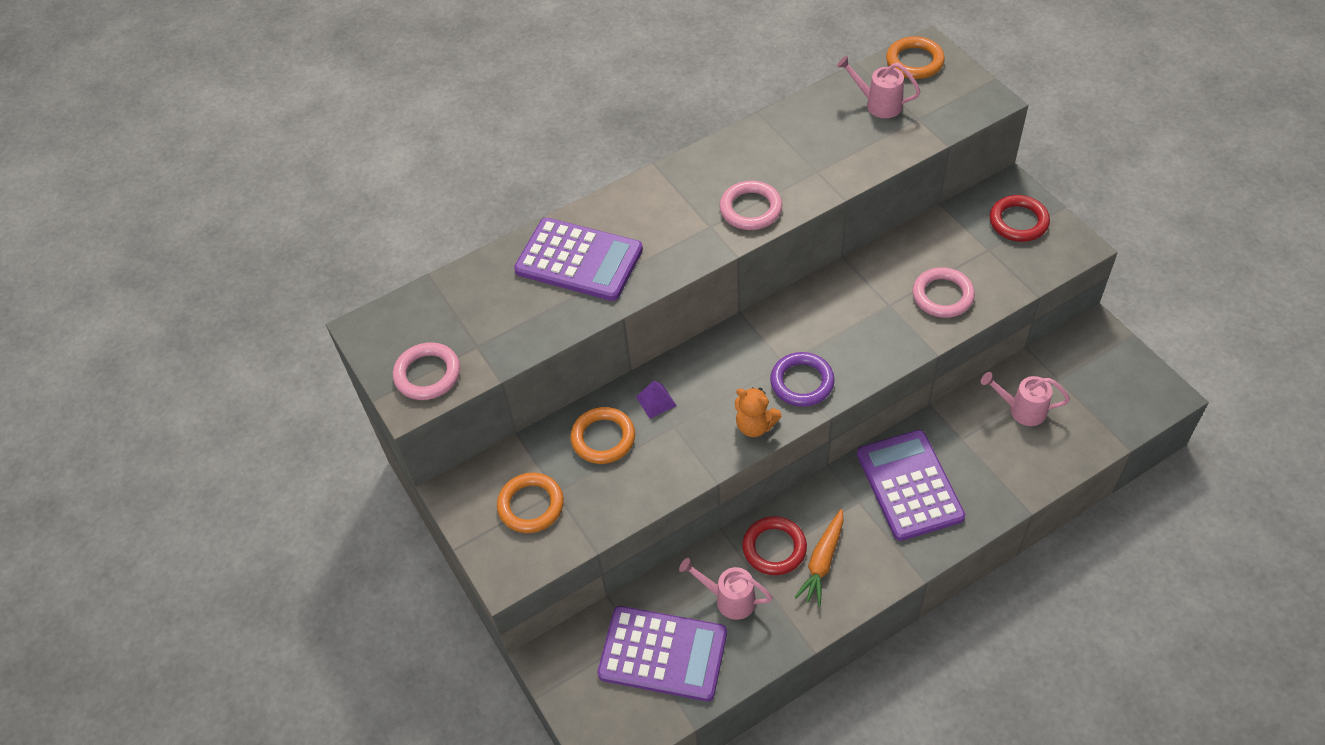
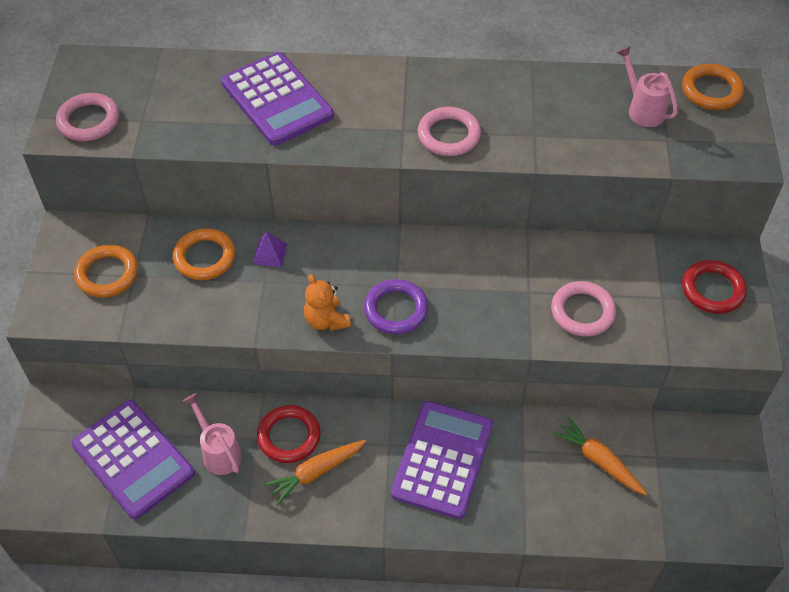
camera: 30 degrees right, 0 degrees up
(1022, 410) = (599, 461): pink watering can -> orange carrot

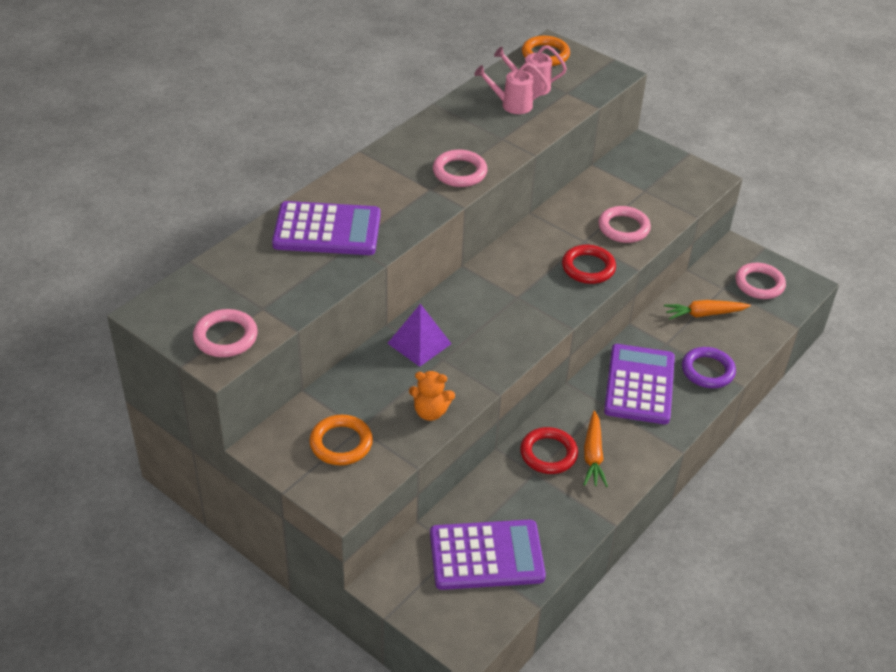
camera: 55 degrees left, 10 degrees down
(205, 257) = (384, 379): orange ring -> none
(219, 452) = (526, 500): pink watering can -> pink watering can (512, 105)
(270, 253) = (419, 343): purple pyramid -> purple pyramid, size x1.64
(326, 320) = (512, 346): orange teddy bear -> orange teddy bear (430, 412)
(396, 310) = (538, 307): purple ring -> purple ring (707, 371)
(443, 459) = (639, 385): purple calculator -> purple calculator turned 45 degrees clockwise
(699, 487) = (759, 284): none -> pink ring
(712, 290) = (659, 168): red ring -> red ring (588, 268)

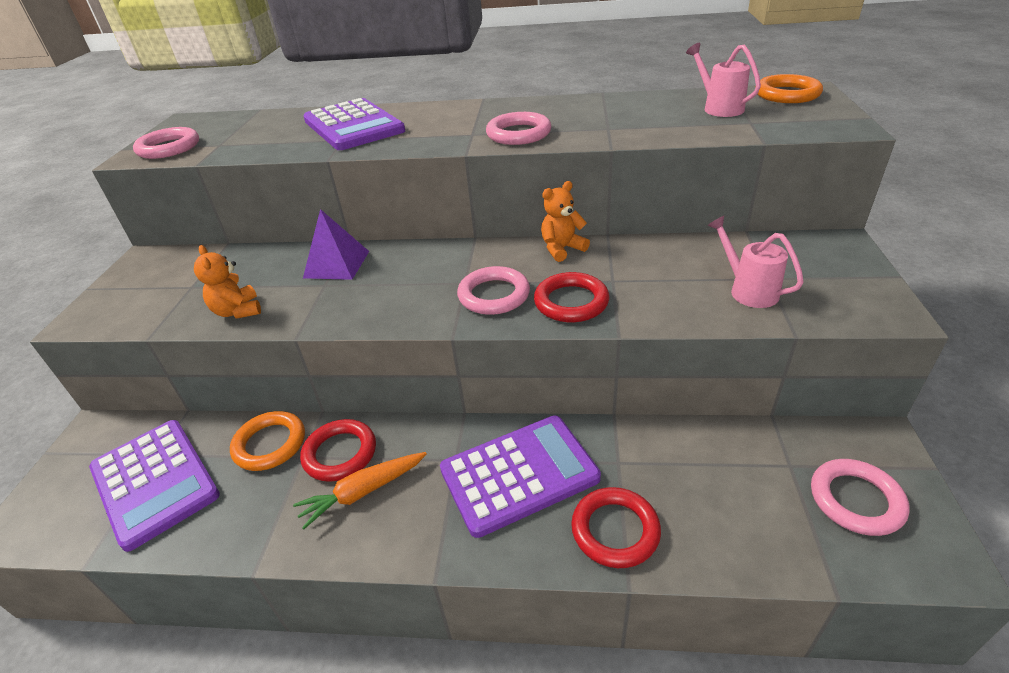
camera: 60 degrees right, 5 degrees down
(341, 443) = (165, 287): orange ring -> orange ring (270, 444)
(512, 105) = (670, 113): pink watering can -> pink watering can (748, 290)
(525, 239) = (562, 249): none -> orange teddy bear
(623, 228) = (677, 294): pink ring -> pink ring (494, 295)
(704, 314) = (715, 471): orange carrot -> none
(707, 371) = (615, 530): purple ring -> red ring

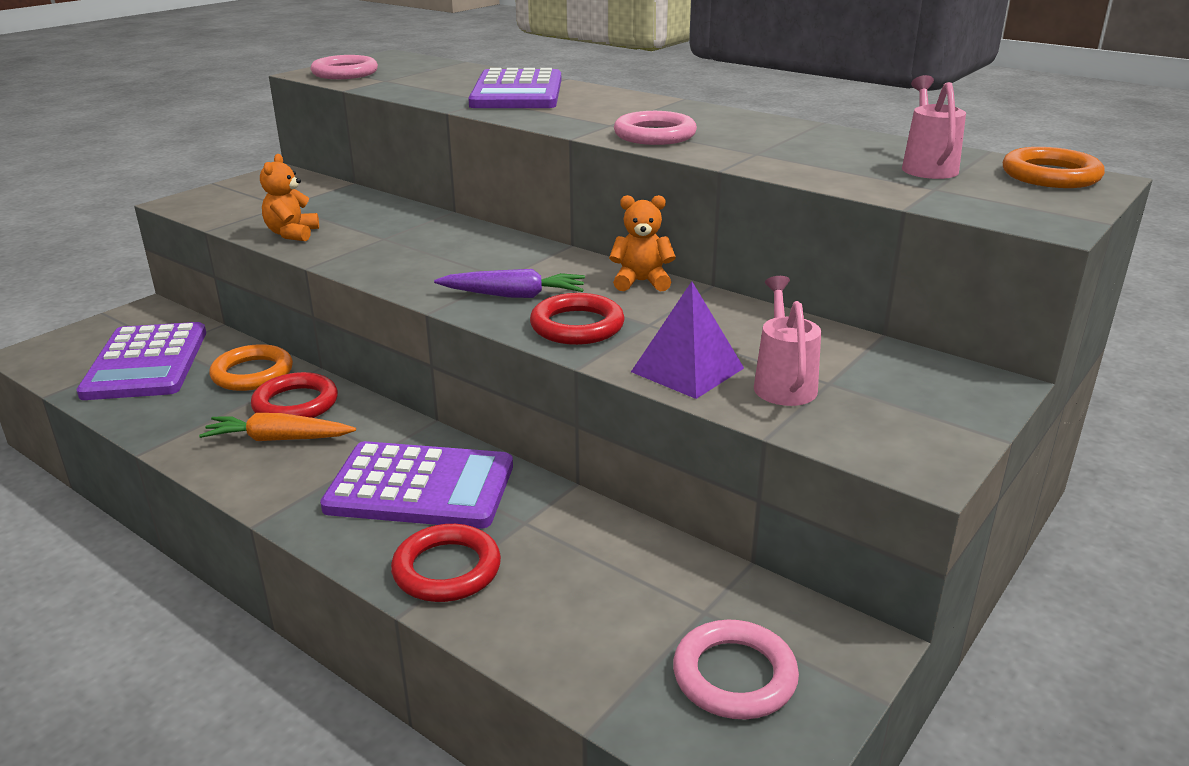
camera: 30 degrees right, 10 degrees down
(337, 264) = (416, 226): purple pyramid -> purple pyramid (687, 370)
(494, 295) = (514, 295): pink ring -> purple carrot

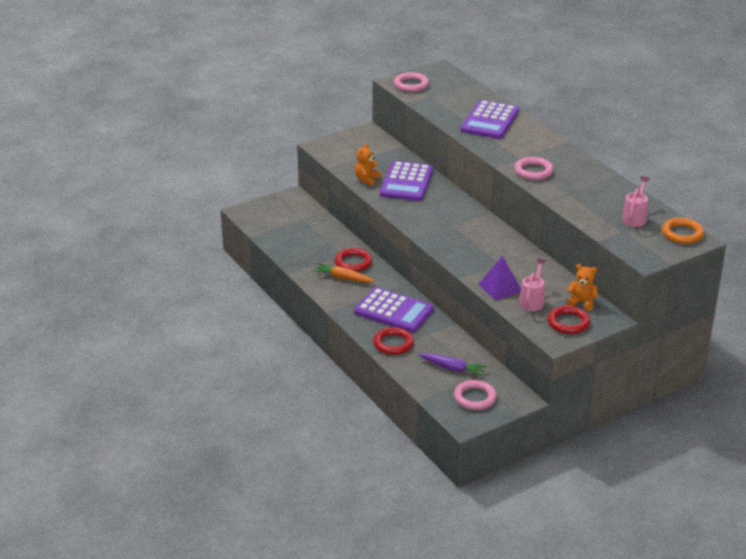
camera: 20 degrees right, 5 degrees up
(146, 363) = (292, 227): purple calculator -> purple calculator (406, 182)
(252, 373) = (337, 243): orange ring -> none
(514, 295) = (451, 237): purple carrot -> purple carrot (453, 368)
(577, 326) = (469, 258): red ring -> red ring (568, 323)
(641, 282) = (509, 240): orange teddy bear -> orange teddy bear (582, 302)

